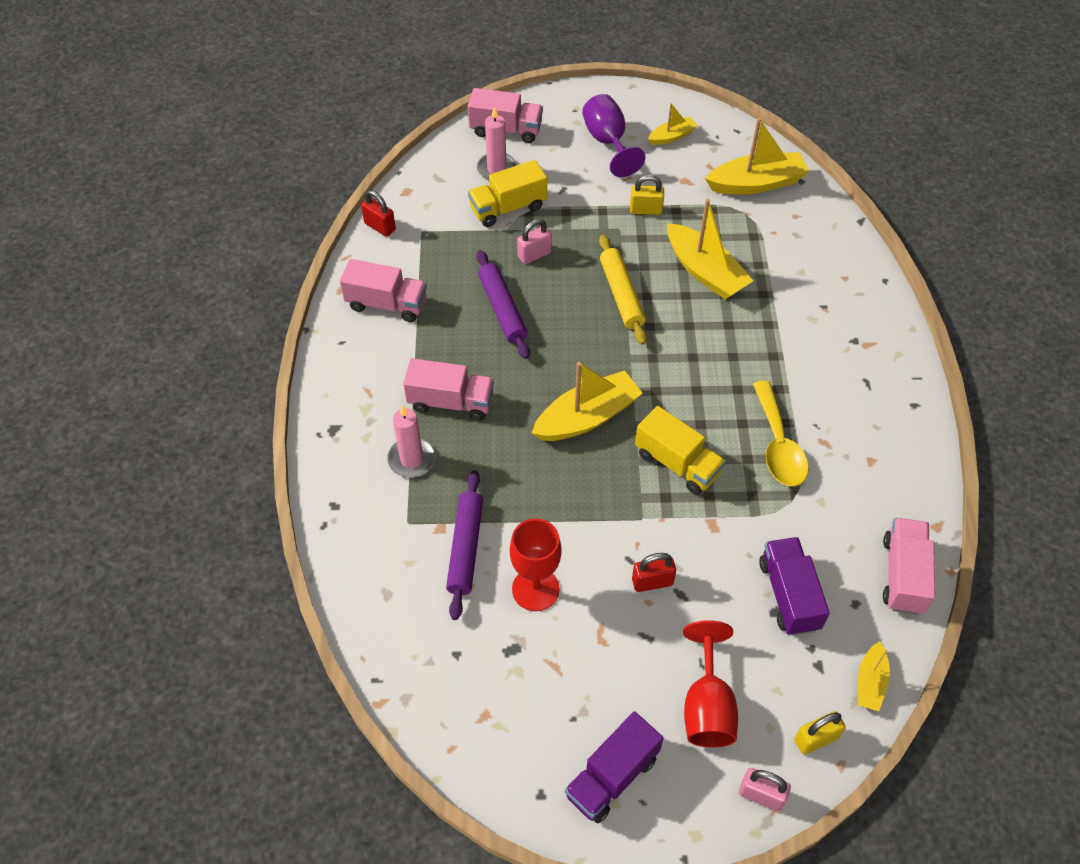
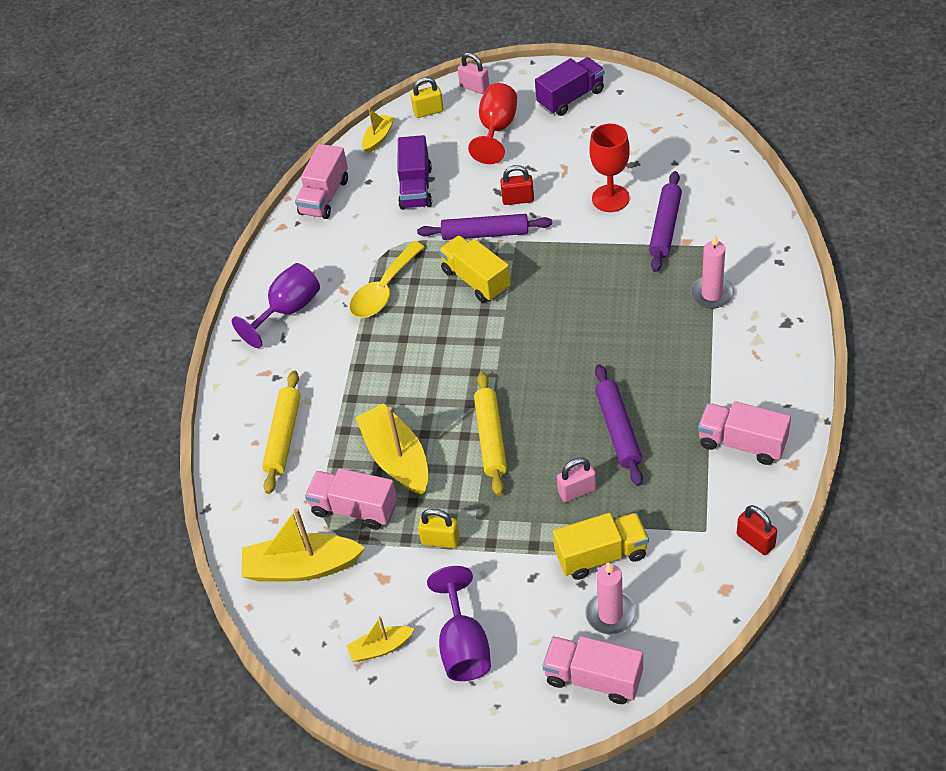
camera: 165 degrees left, 5 degrees down
(451, 402) = (675, 341): pink truck -> pink truck (354, 509)
(587, 417) = (548, 321): yellow boat -> none
(681, 528) = (485, 233): none -> purple rolling pin
(778, 445) = (384, 290): yellow spoon -> yellow spoon turned 150 degrees counterclockwise
(820, 284) = (283, 436): none -> yellow rolling pin
(876, 414) = (288, 311): none -> purple goblet

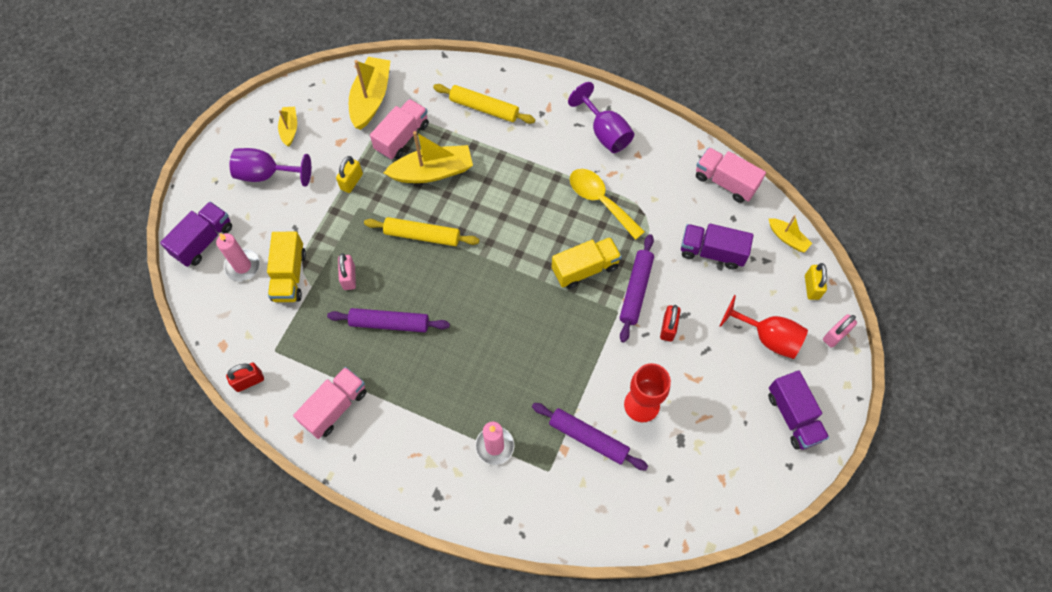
camera: 100 degrees right, 15 degrees up
(593, 678) = (203, 241): pink truck -> purple truck

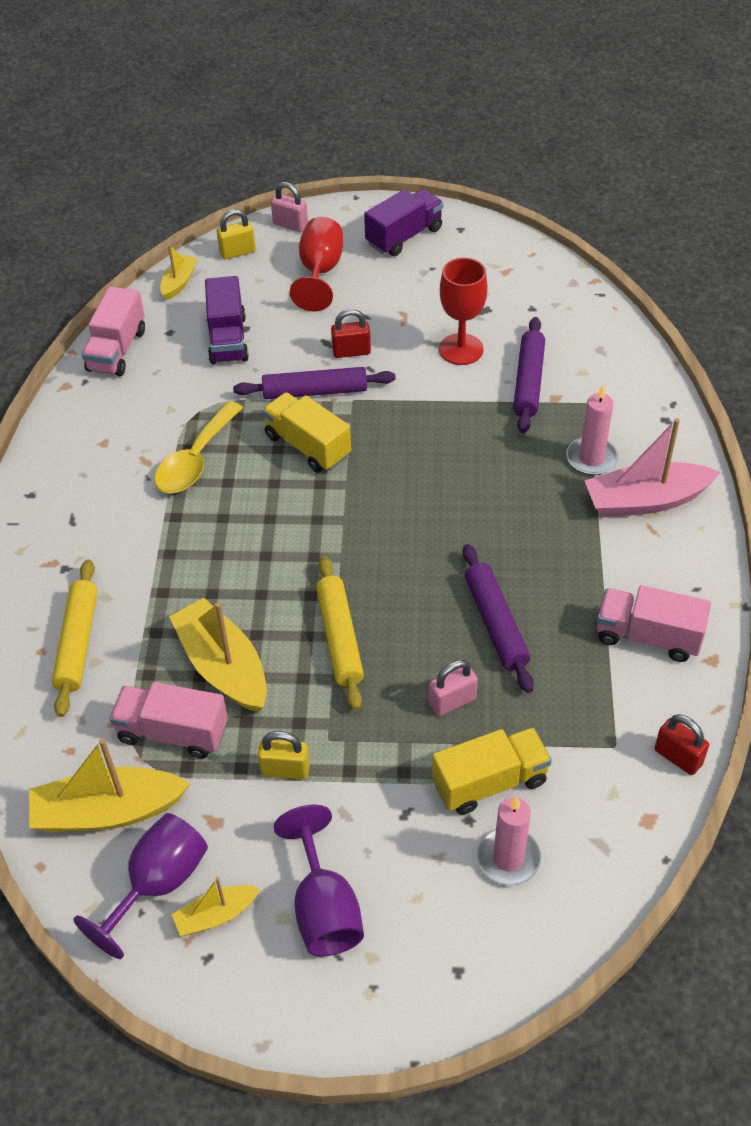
camera: 110 degrees left, 15 degrees down
(203, 241) = (494, 944): purple truck -> none
(440, 464) = (646, 500): none -> pink boat
(605, 133) = (77, 486): purple goblet -> purple goblet (158, 884)

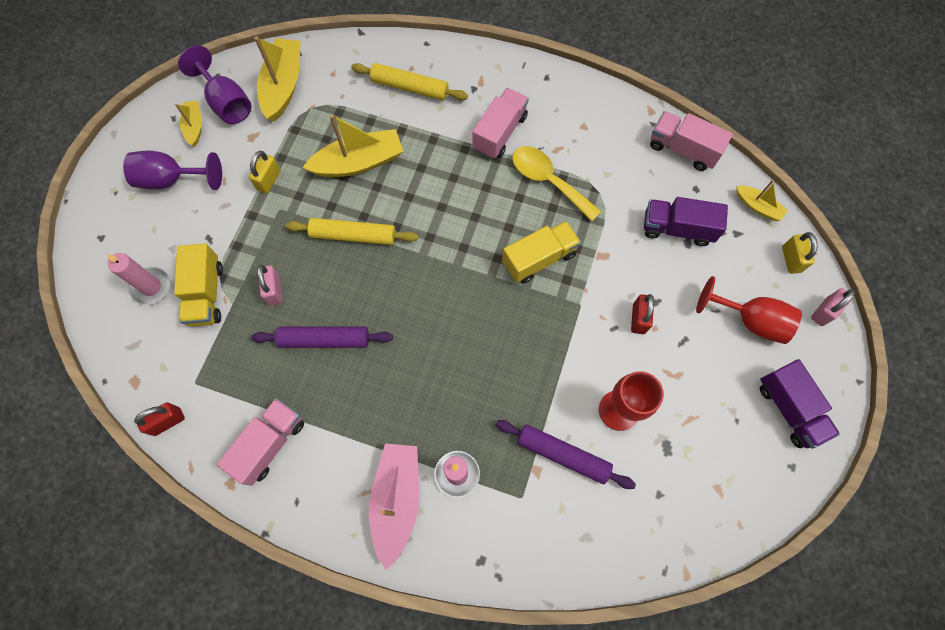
camera: 105 degrees right, 20 degrees up
(173, 732) = (322, 126): pink truck -> pink truck (500, 133)
(315, 391) = (598, 279): purple rolling pin -> none

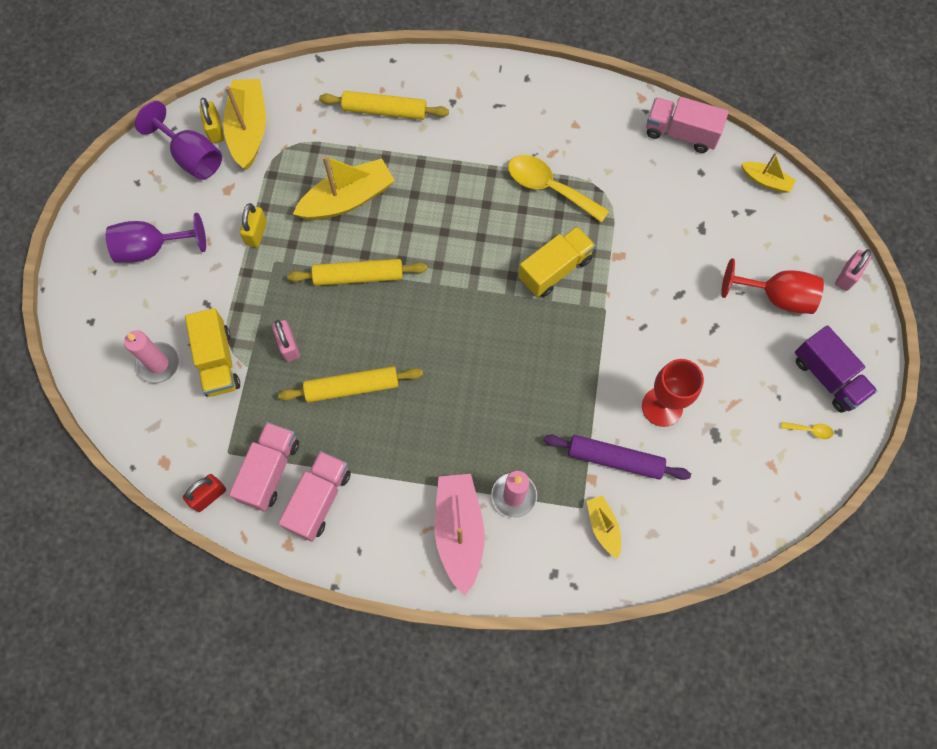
camera: 10 degrees left, 0 degrees up
(194, 126) = (163, 188): yellow boat -> yellow boat (603, 527)
(324, 339) = (352, 387): purple rolling pin -> yellow rolling pin
(500, 133) = (489, 145): pink truck -> pink truck (270, 471)
(638, 319) = (666, 313): red padlock -> none
(677, 228) = (689, 216): purple truck -> none
(763, 460) = (810, 430): none -> yellow spoon
(791, 259) = (807, 229): yellow padlock -> yellow padlock (215, 130)

